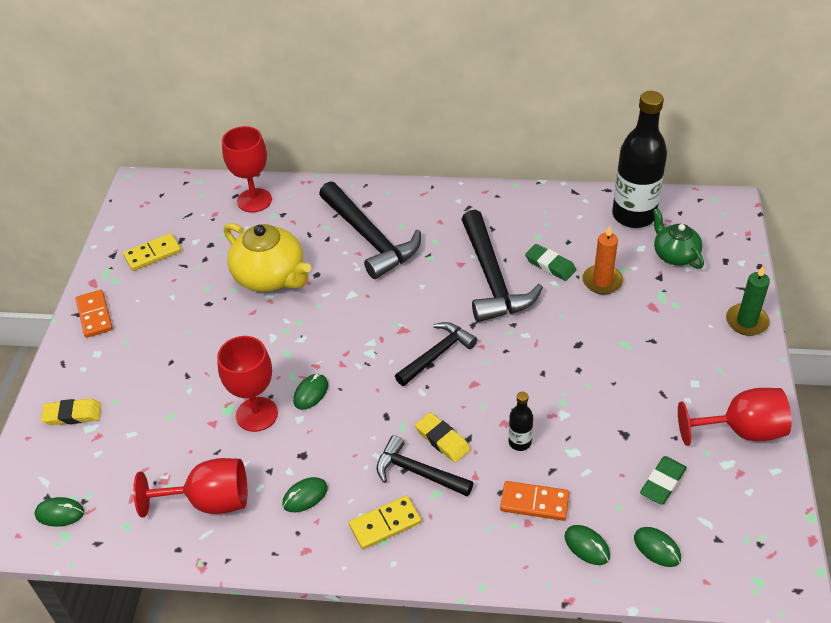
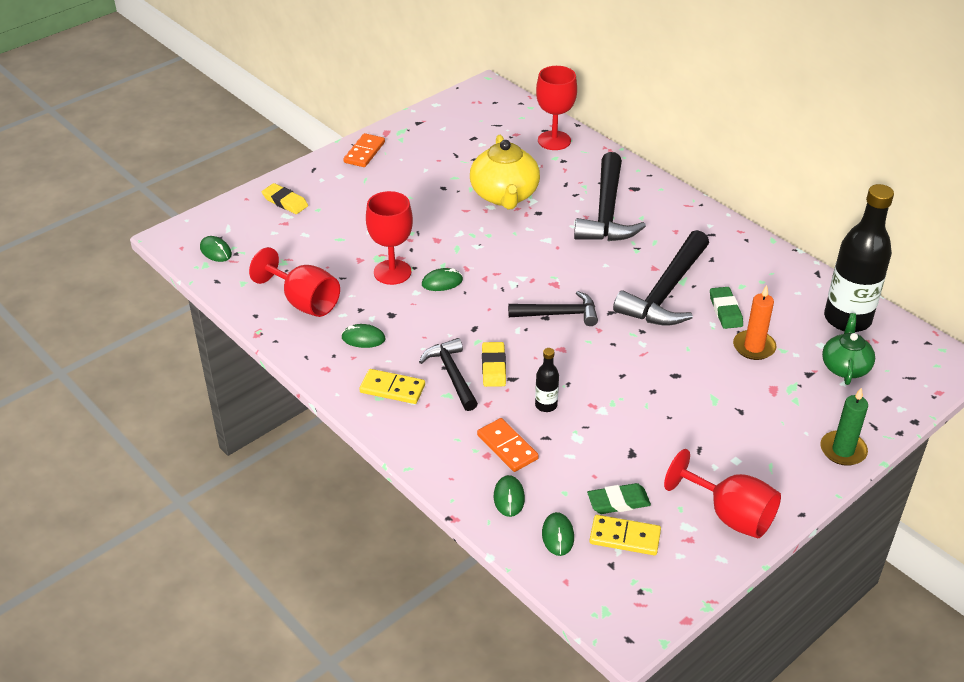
camera: 40 degrees right, 5 degrees down
(152, 254) = (444, 136): yellow domino -> yellow domino (625, 537)

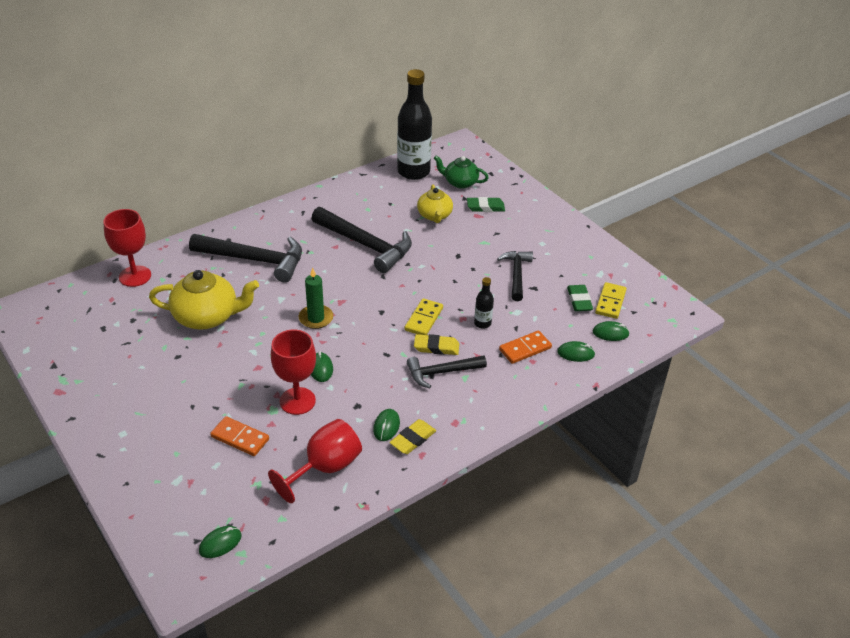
camera: 85 degrees left, 0 degrees up
(285, 202) = (152, 480): yellow eraser -> yellow eraser (413, 439)
(364, 152) = (89, 411): orange domino -> orange domino (240, 438)
(392, 389) = (454, 410): yellow domino -> yellow domino (424, 319)
(559, 314) = (379, 304): black hammer -> black hammer (516, 274)
(725, 311) = (393, 221): green eraser -> green eraser (485, 207)
(730, 515) = (590, 254): red goblet -> none
(754, 347) = (434, 215): orange candle -> yellow teapot
(843, 450) = (535, 199): green candle -> green candle (316, 318)

